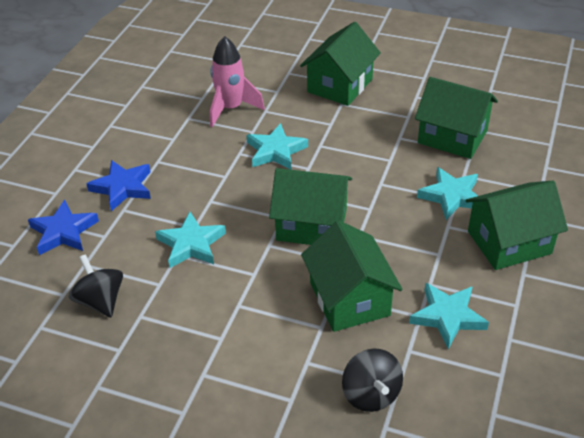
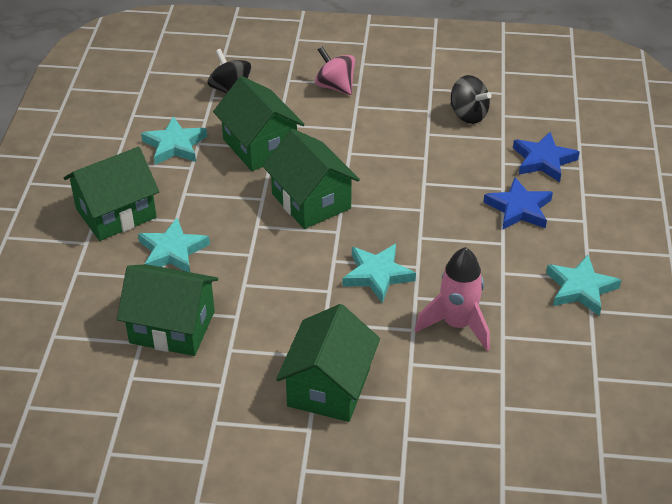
camera: 165 degrees right, 0 degrees up
(191, 244) = (418, 167): turquoise star -> turquoise star (580, 288)
(234, 375) = (335, 86): none -> pink spinning top
(311, 224) = (311, 201): green house -> green house turned 60 degrees clockwise

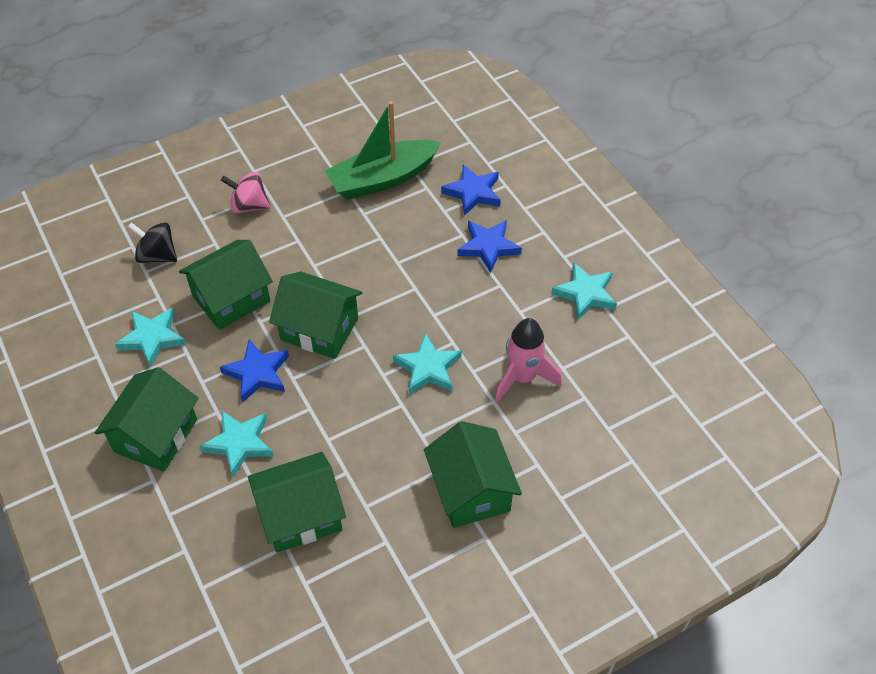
camera: 35 degrees left, 10 degrees up
(232, 208) = (257, 373): none -> blue star
(260, 146) = (231, 298): green house -> green house turned 60 degrees counterclockwise
(468, 115) = (382, 179): black spinning top -> green boat

